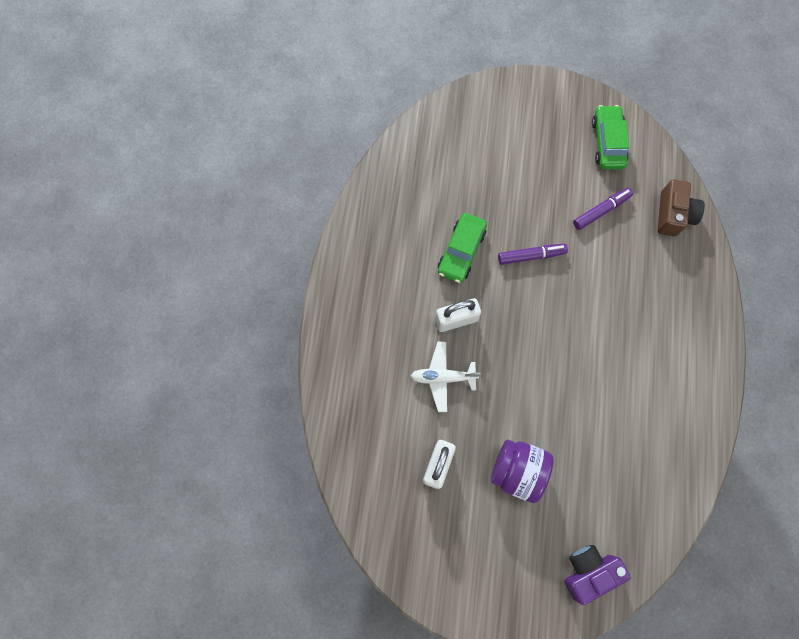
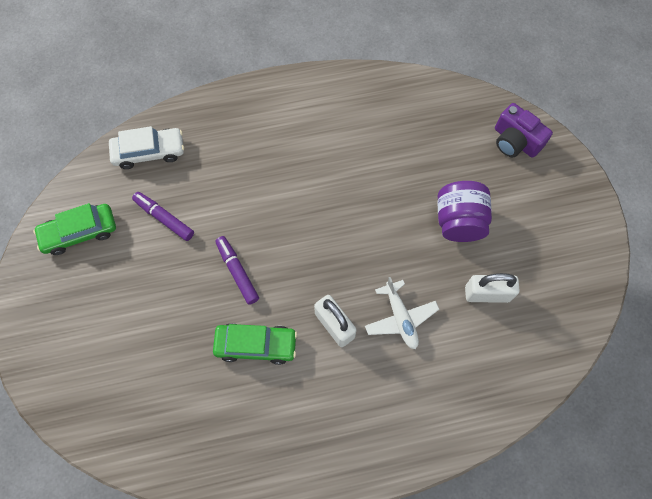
camera: 110 degrees left, 5 degrees down
(673, 215) = (149, 152): brown camera -> white car

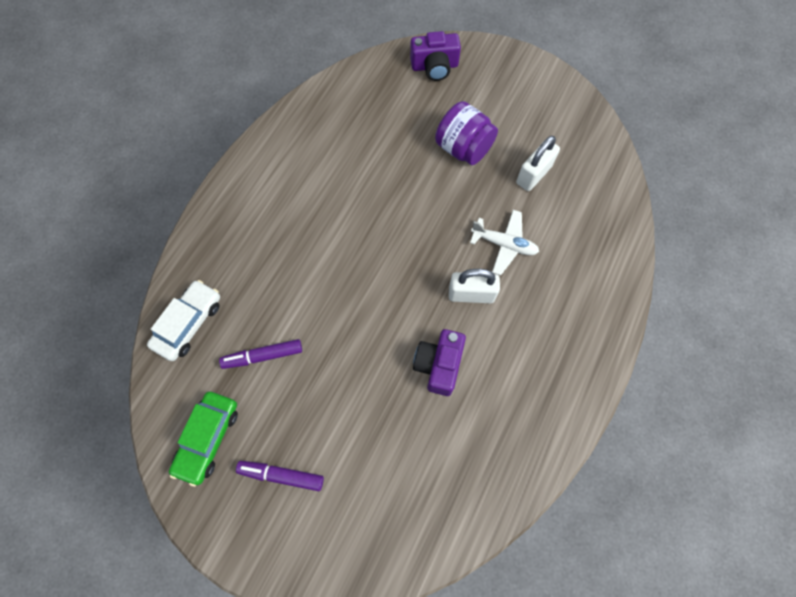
camera: 50 degrees left, 0 degrees up
(237, 272) = (364, 333): purple marker -> purple marker (282, 475)
(256, 345) = (438, 365): green car -> purple camera

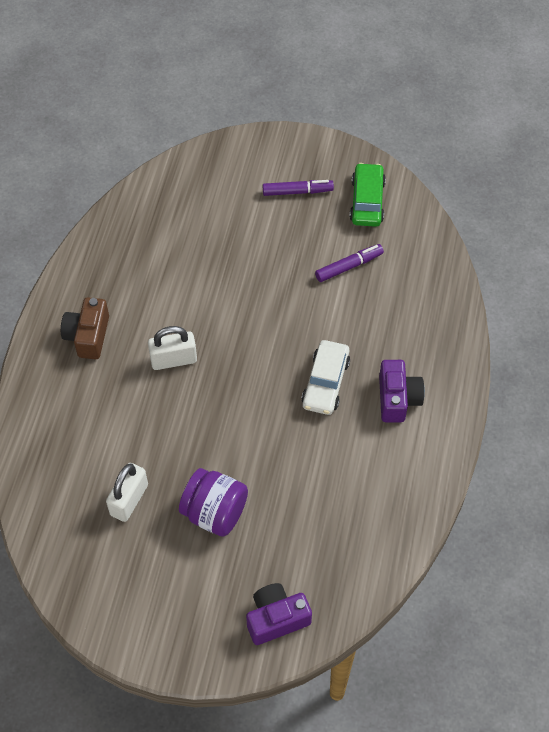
camera: 165 degrees right, 10 degrees down
(189, 323) = (427, 276): white car -> white car (325, 383)
(438, 365) = (190, 294): purple camera -> purple camera (397, 398)
(504, 244) = (149, 415): white plane -> none
(554, 342) = (88, 336): none -> brown camera

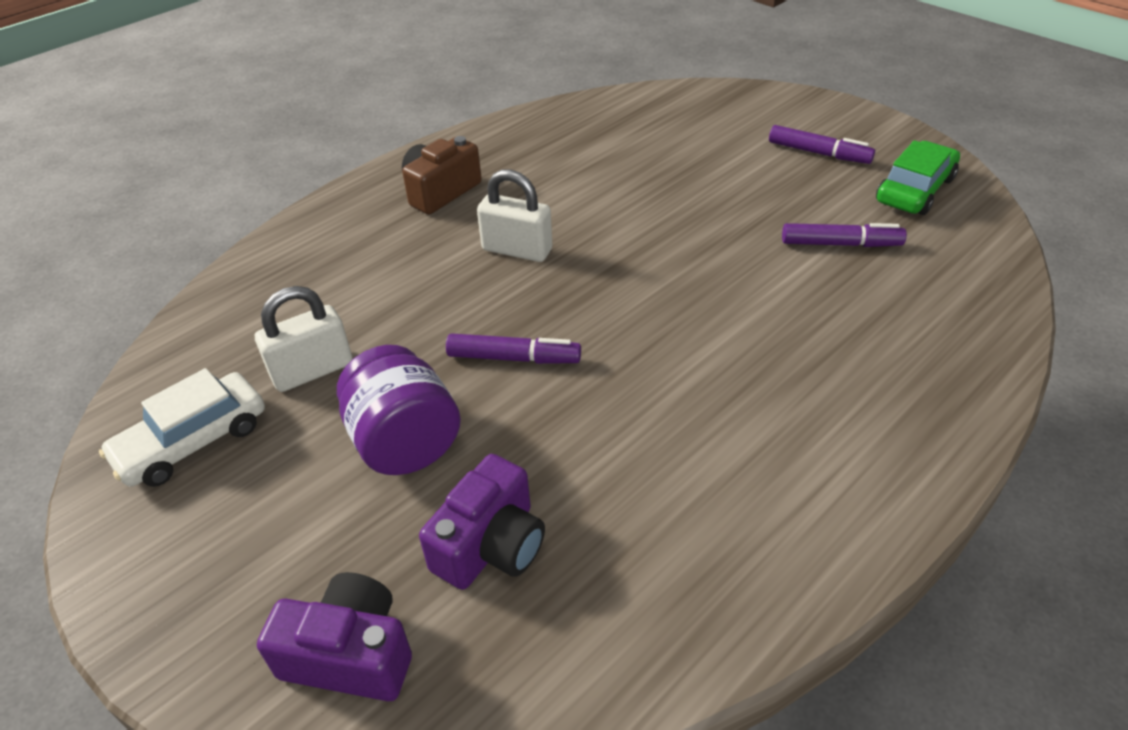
camera: 35 degrees right, 15 degrees down
(229, 435) = (513, 358): none -> purple marker
(325, 383) = (707, 357): white car -> white car (193, 441)
(397, 398) = (813, 426): purple camera -> purple camera (491, 545)

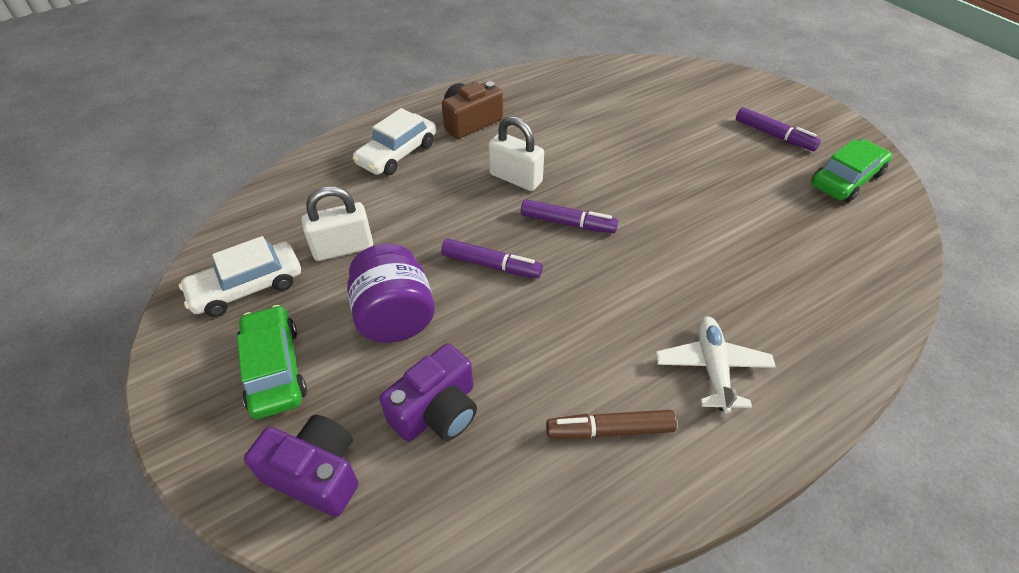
camera: 10 degrees right, 5 degrees up
(258, 536) = (274, 369): none -> green car
(354, 244) = (397, 154): none -> white car
(715, 525) = (610, 430): none -> brown marker
(818, 429) = (712, 368): none -> white plane
(840, 244) = (771, 215): purple marker -> purple marker (567, 223)

